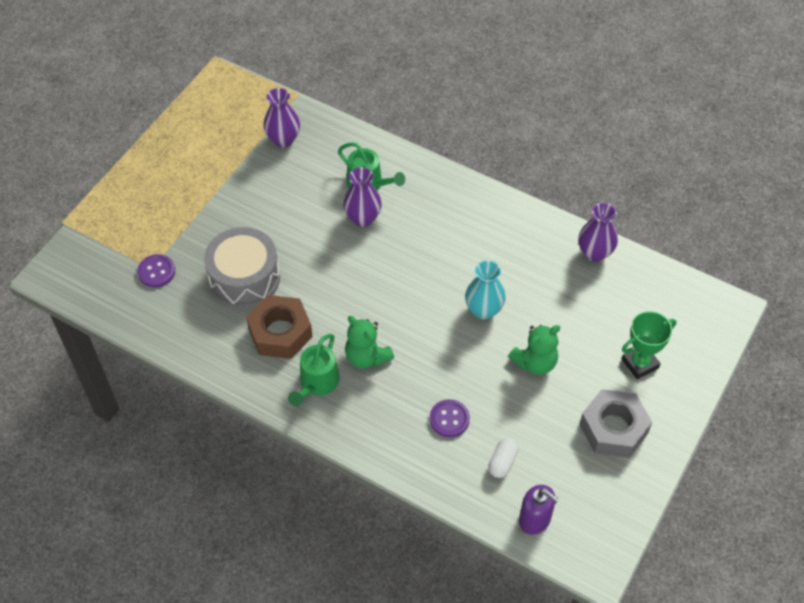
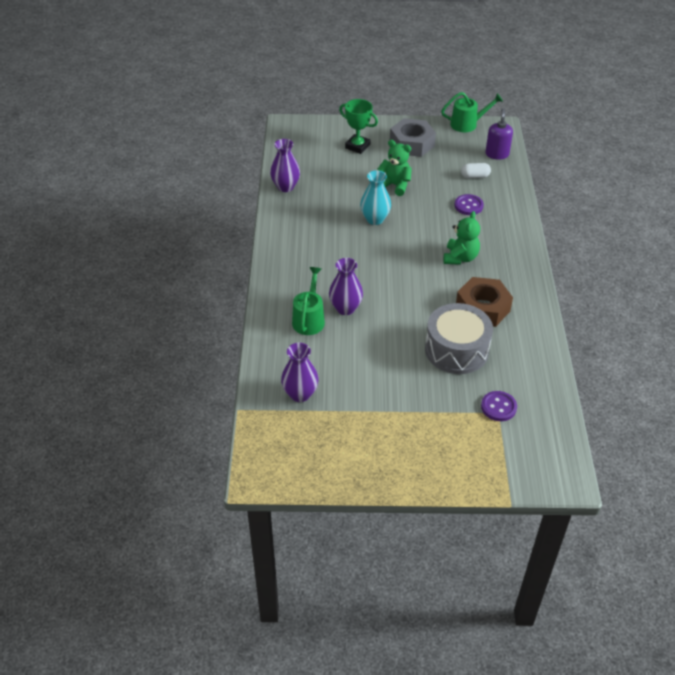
camera: 120 degrees left, 10 degrees down
(317, 383) = (502, 272): green watering can -> green watering can (467, 124)

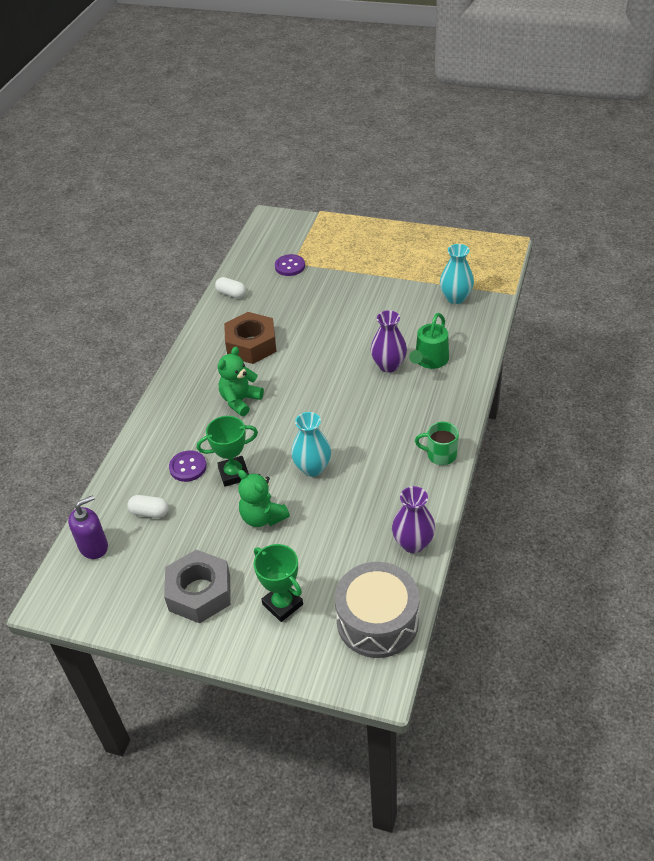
camera: 160 degrees left, 0 degrees up
(280, 243) = (440, 455): none -> green mug
(300, 394) = (456, 298): purple vase -> turquoise vase
(431, 207) = (234, 474): none -> green trophy
(456, 350) = (299, 312): grey drum -> grey drum (377, 621)
(467, 124) = (92, 619): green watering can -> none
(497, 154) = (94, 546): purple soap dispenser -> purple soap dispenser turned 150 degrees counterclockwise
(539, 360) = (231, 294): none -> white capsule

